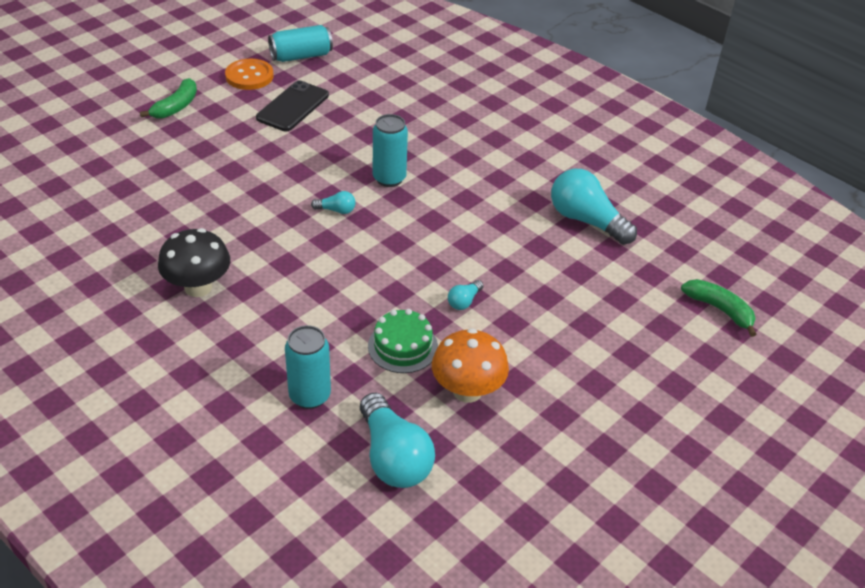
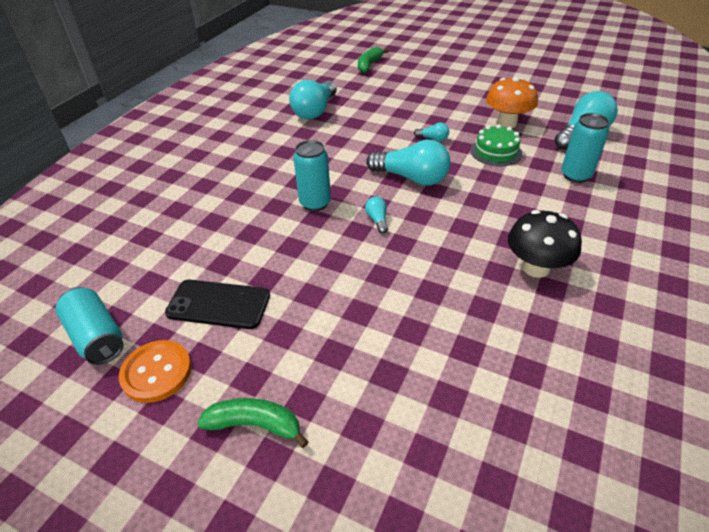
camera: 105 degrees left, 0 degrees up
(391, 255) = (411, 178): none -> turquoise light bulb

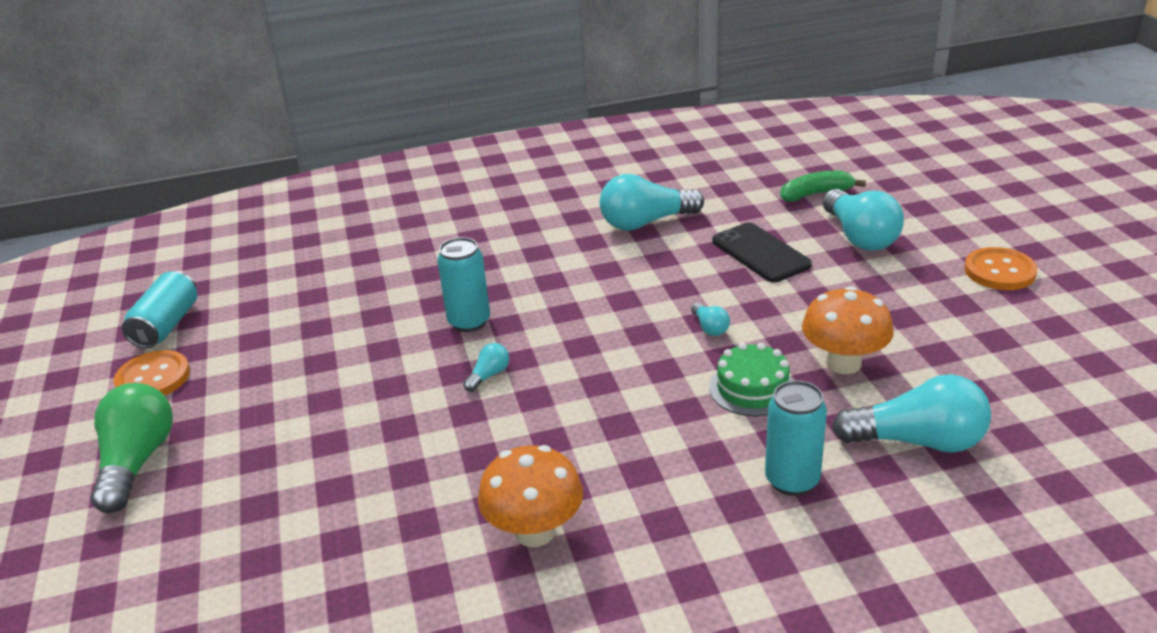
camera: 50 degrees right, 10 degrees down
(218, 304) = (259, 358): black phone -> black phone (760, 253)
(255, 425) = (137, 462): green banana -> green light bulb
(411, 178) = (600, 356): turquoise light bulb -> turquoise light bulb (859, 237)
(491, 63) = (999, 271): none -> orange button
(536, 268) = (535, 531): black mushroom -> orange mushroom

